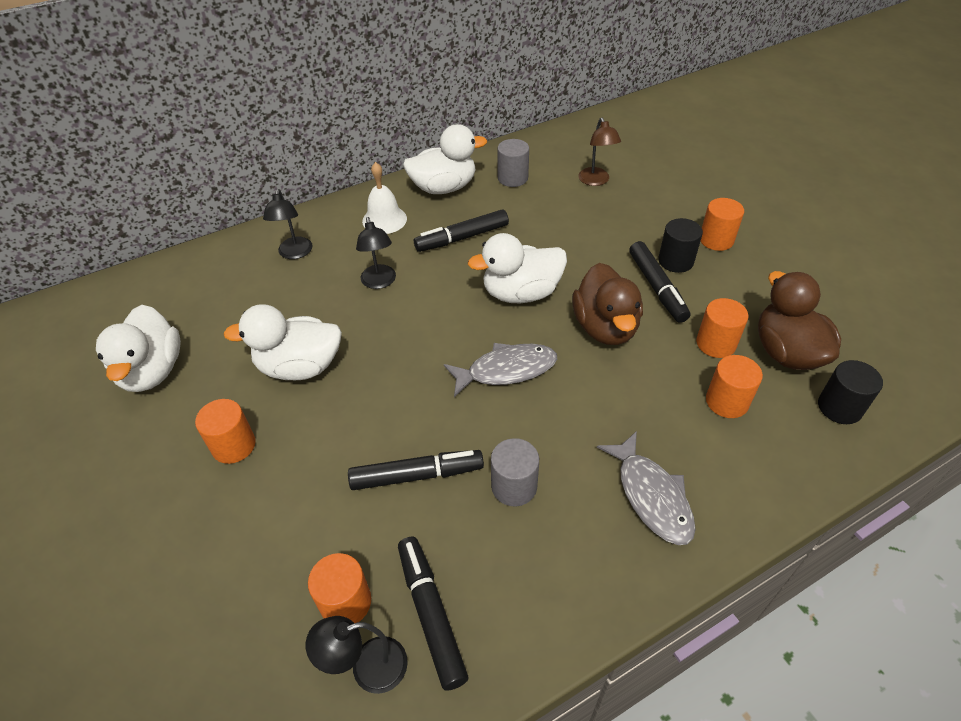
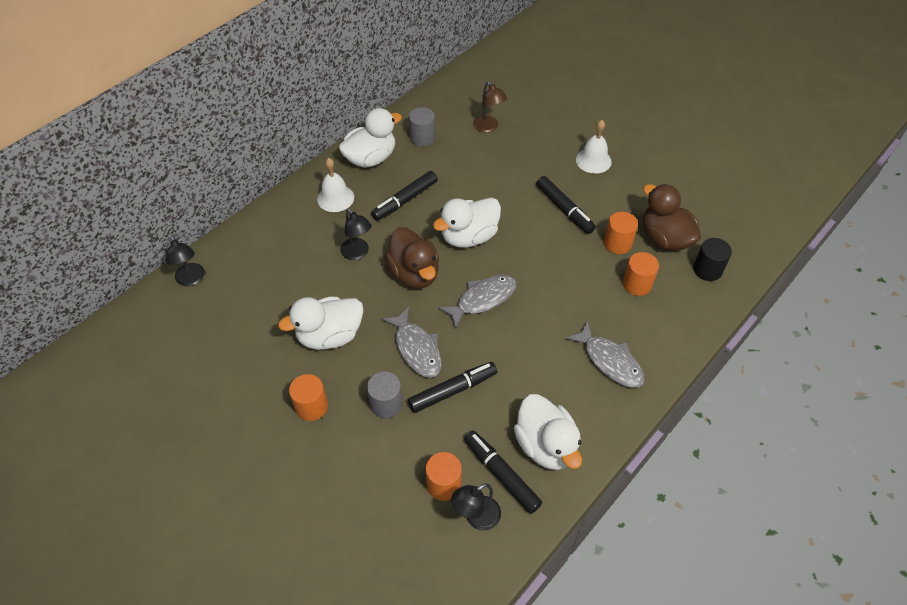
camera: 20 degrees left, 5 degrees up
(152, 371) = (215, 369): white duck -> white duck (546, 445)
(295, 253) = (276, 244): black lamp -> black lamp (191, 279)
(395, 409) = (416, 348): none -> grey fish
(514, 486) = (520, 379): grey cylinder -> grey cylinder (386, 404)
(605, 327) = (539, 249): brown duck -> brown duck (414, 273)
(675, 261) = (570, 184): black cylinder -> none
(716, 240) = (593, 160): orange cylinder -> white bell

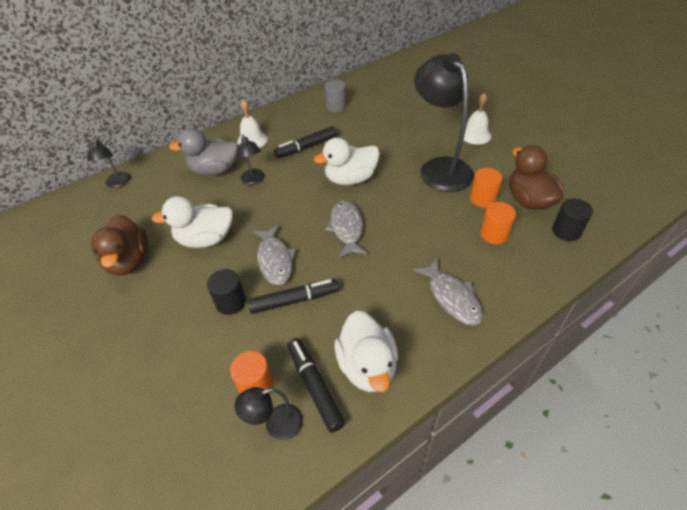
camera: 15 degrees right, 5 degrees down
(305, 246) = (215, 170): none -> grey duck
(311, 406) = (166, 294): orange cylinder -> none
(370, 158) = (290, 116): white duck -> none
(386, 404) = (231, 302): grey cylinder -> black cylinder
(414, 273) = (294, 201): brown duck -> brown duck (129, 261)
(482, 299) = (346, 228): grey fish -> grey fish turned 75 degrees counterclockwise
(488, 127) = (392, 104): brown lamp -> none
(564, 209) = (440, 167): black marker -> black lamp

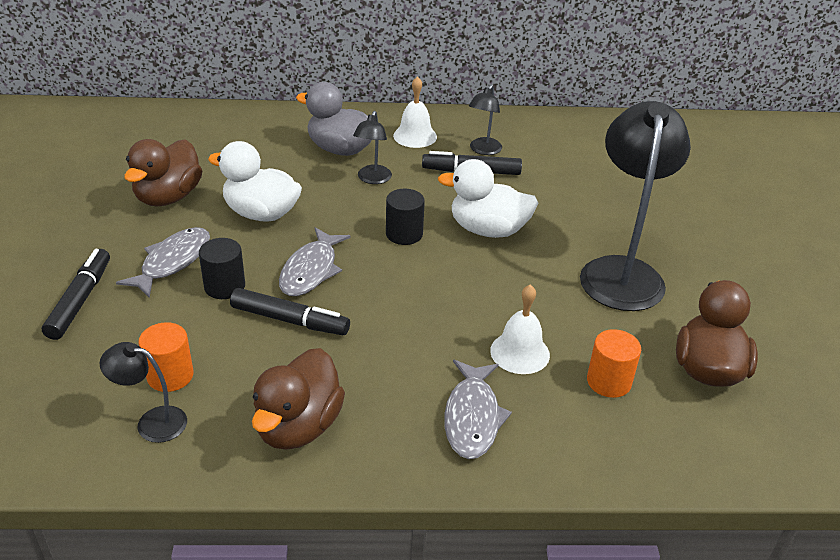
camera: 30 degrees right, 10 degrees down
(117, 183) = (229, 118): black lamp -> black lamp (483, 150)
(315, 386) = (224, 412): black marker -> black marker (80, 300)
(336, 107) = (558, 142): grey cylinder -> none
(346, 228) = (425, 280): grey fish -> grey fish (172, 262)
(367, 366) = (298, 426): white duck -> brown duck
(475, 135) = (720, 256): white bell -> white bell (520, 352)
(482, 199) = (640, 335): orange cylinder -> none
(566, 231) = (722, 432): black cylinder -> black cylinder (404, 234)

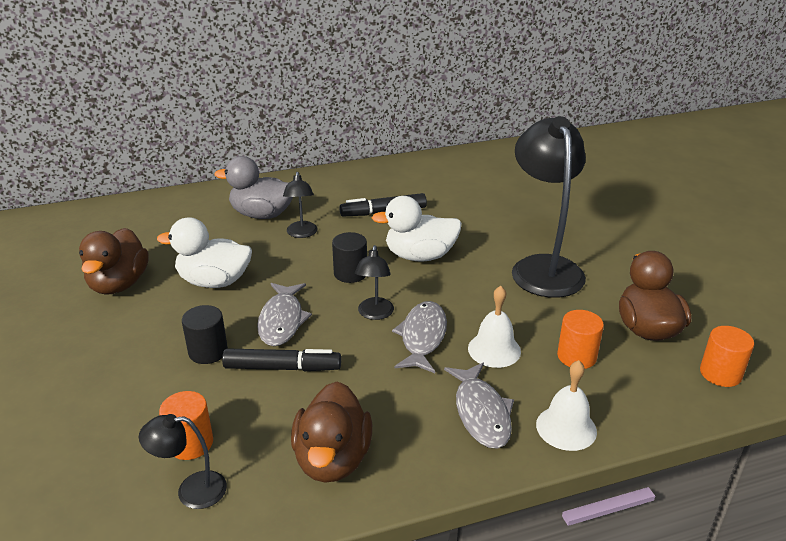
camera: 15 degrees left, 5 degrees down
(80, 300) = (70, 395): black marker -> none
(172, 262) = (148, 340): grey fish -> grey fish (422, 337)
(415, 136) = (322, 192): white bell -> white bell (566, 428)
(483, 150) = (385, 193): black lamp -> black lamp (374, 314)
(769, 441) = (720, 373): none -> orange cylinder

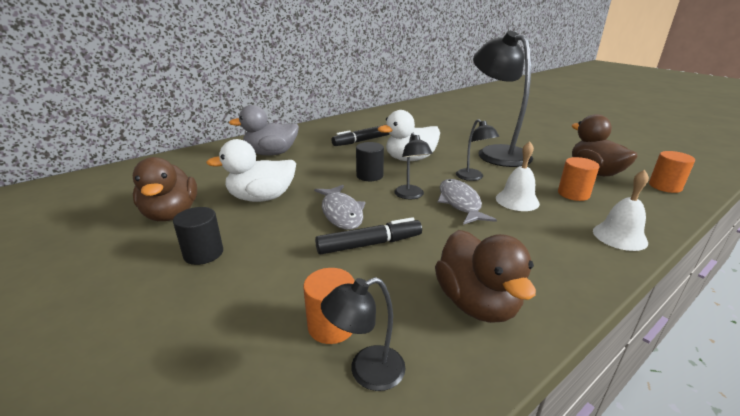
camera: 20 degrees left, 5 degrees down
(208, 351) = (292, 246): black cylinder -> black cylinder (203, 253)
(302, 234) = (312, 160): black lamp -> black lamp (473, 177)
(481, 413) = (553, 240): grey fish -> none

